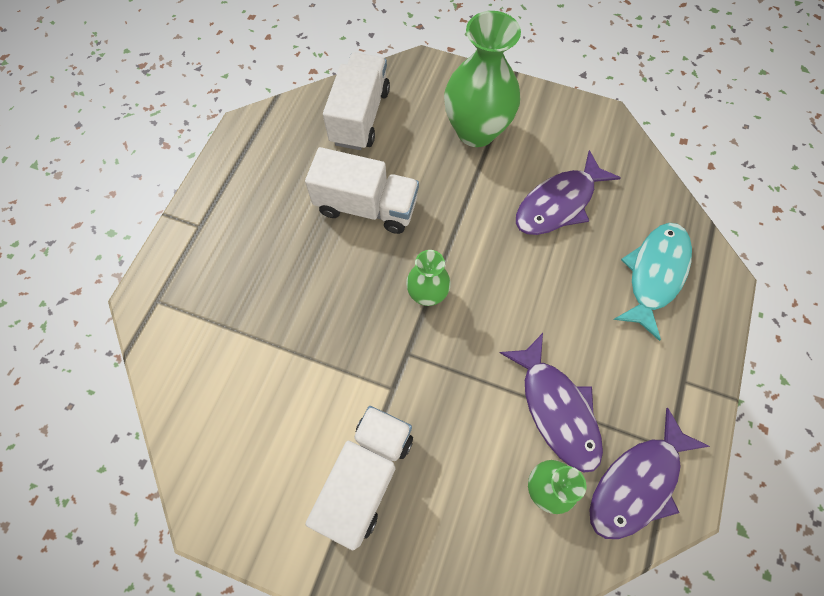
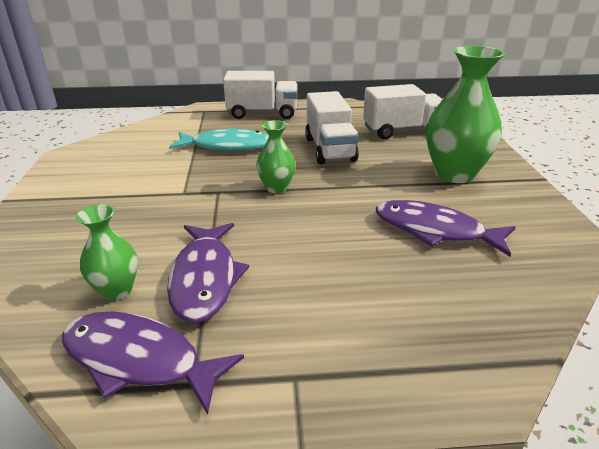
camera: 65 degrees right, 35 degrees down
(366, 476) = (106, 198): white truck -> white truck (262, 113)
(556, 409) = (205, 278): purple fish -> purple fish turned 45 degrees counterclockwise
(654, 274) = (421, 317): turquoise fish -> turquoise fish (227, 146)

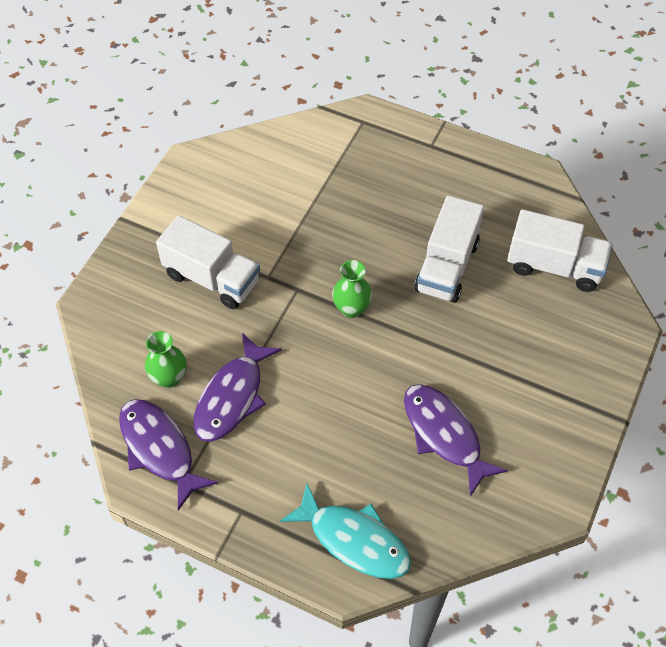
camera: 30 degrees right, 25 degrees up
(227, 146) = (347, 212): turquoise fish -> turquoise fish (354, 540)
(262, 113) = (424, 157): white truck -> white truck (212, 278)
(454, 174) = (537, 369): green vase -> none

